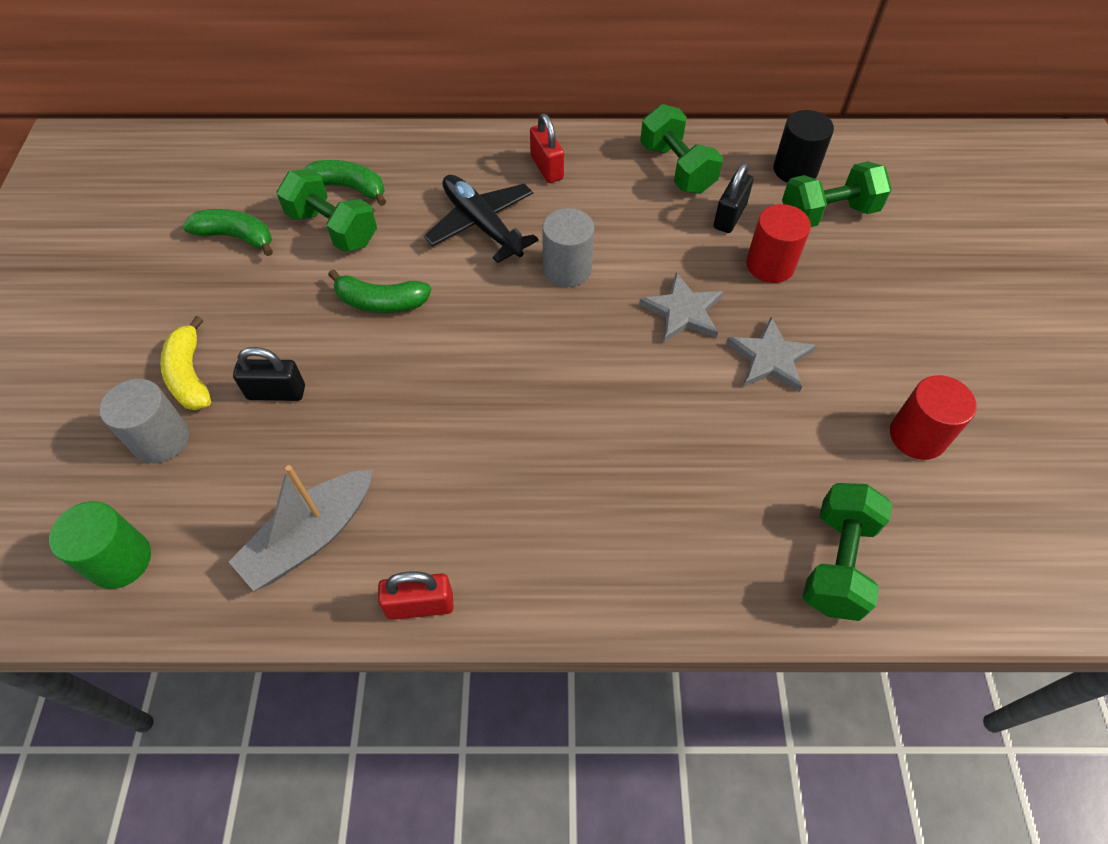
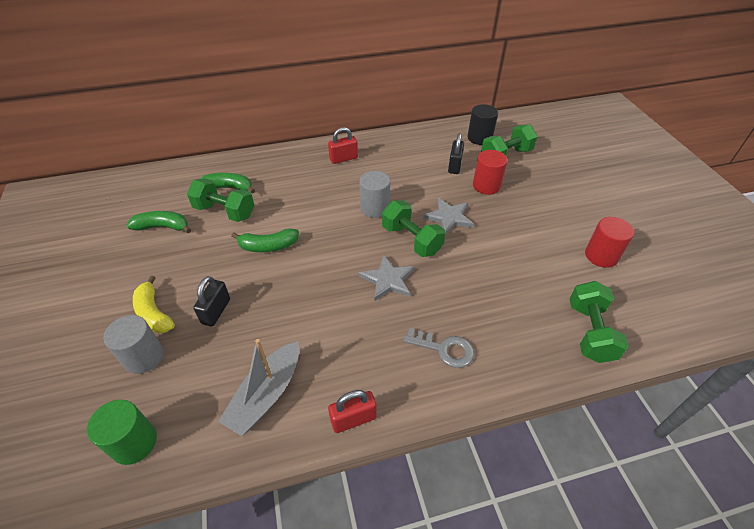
camera: 15 degrees left, 10 degrees down
(276, 392) = (216, 311): black padlock -> black padlock turned 60 degrees counterclockwise
(482, 225) = (316, 194): black plane -> none
(547, 168) = (343, 158): red padlock -> red padlock turned 75 degrees counterclockwise
(591, 532) = (444, 349): none -> grey key
(677, 168) = (416, 147): green dumbbell -> green dumbbell (411, 240)
(770, 358) = (506, 232): grey star -> grey star (388, 280)

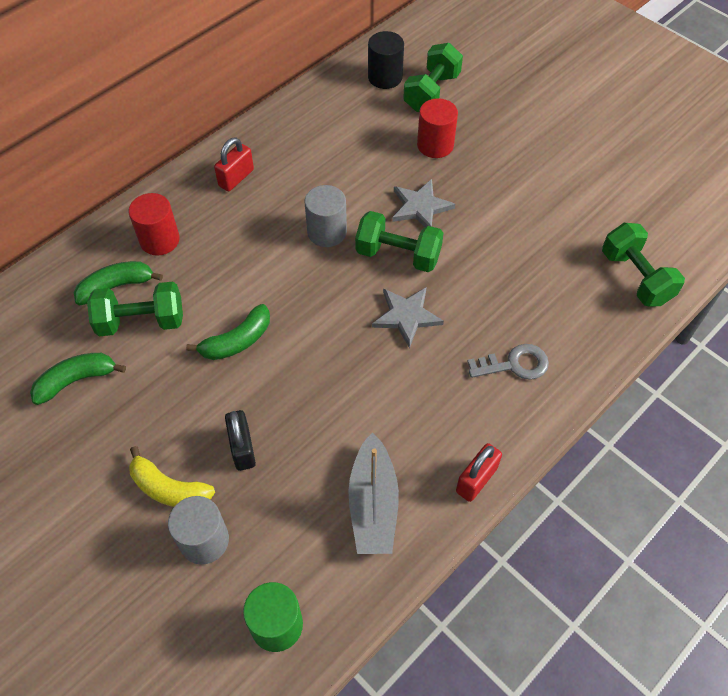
camera: 30 degrees left, 10 degrees up
(454, 166) = (381, 132): black padlock -> none
(601, 256) = (602, 184): red cylinder -> red cylinder (159, 240)

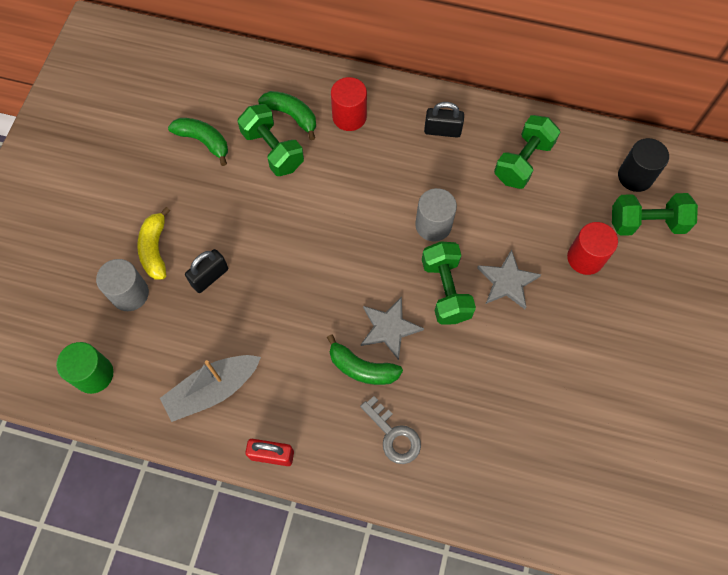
camera: 60 degrees right, 10 degrees up
(236, 178) = (442, 130): red padlock -> black padlock
(237, 341) = (294, 221): green banana -> green banana (362, 368)
(635, 277) = (551, 500): green dumbbell -> green dumbbell (523, 161)

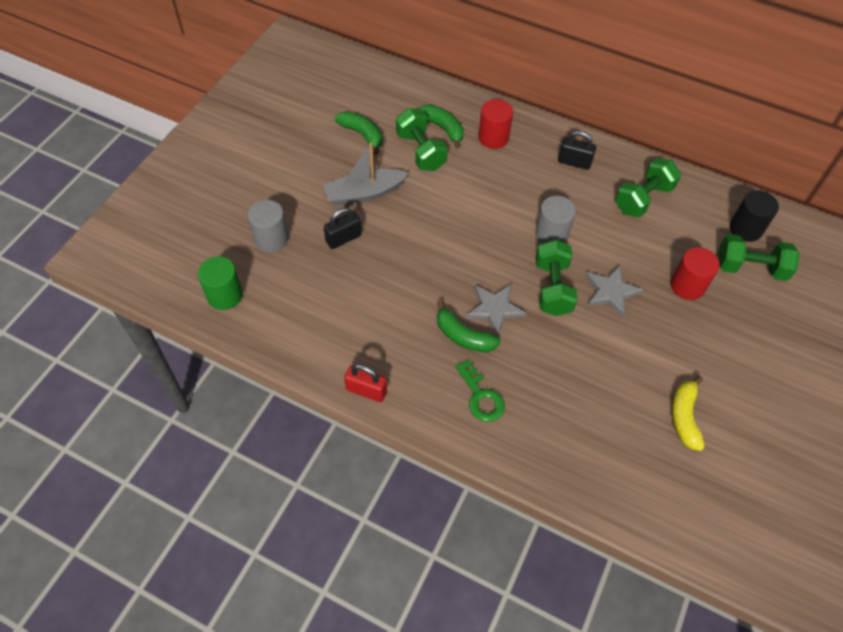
camera: 10 degrees right, 10 degrees down
(155, 249) = (301, 208): yellow banana -> yellow banana (684, 417)
(213, 390) = (325, 327): grey boat -> grey boat (364, 193)
(393, 435) = (481, 396): grey key -> green key

